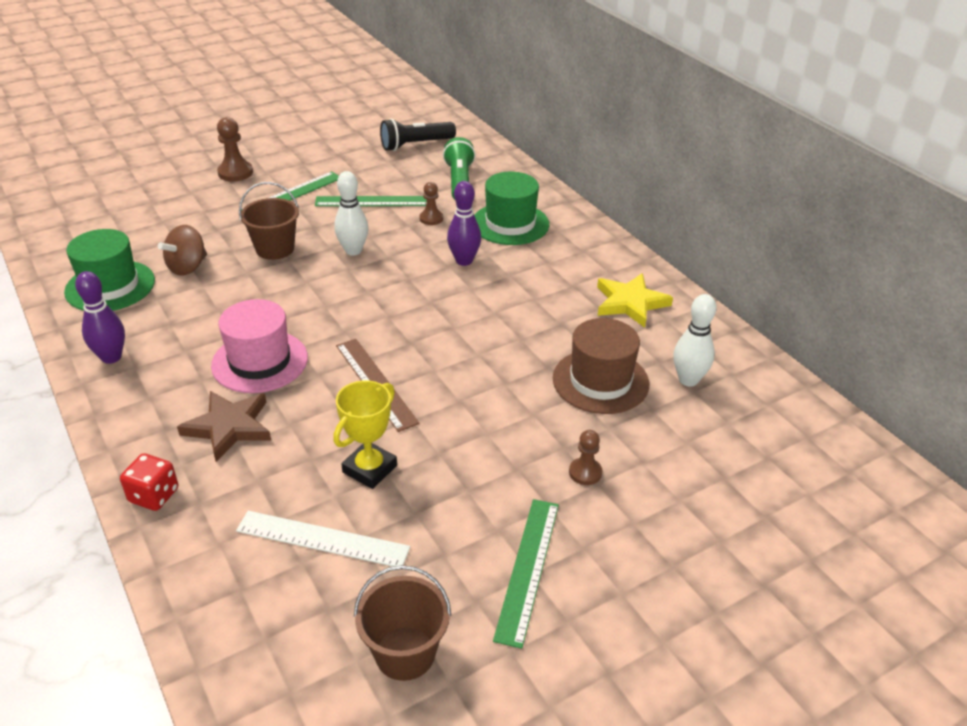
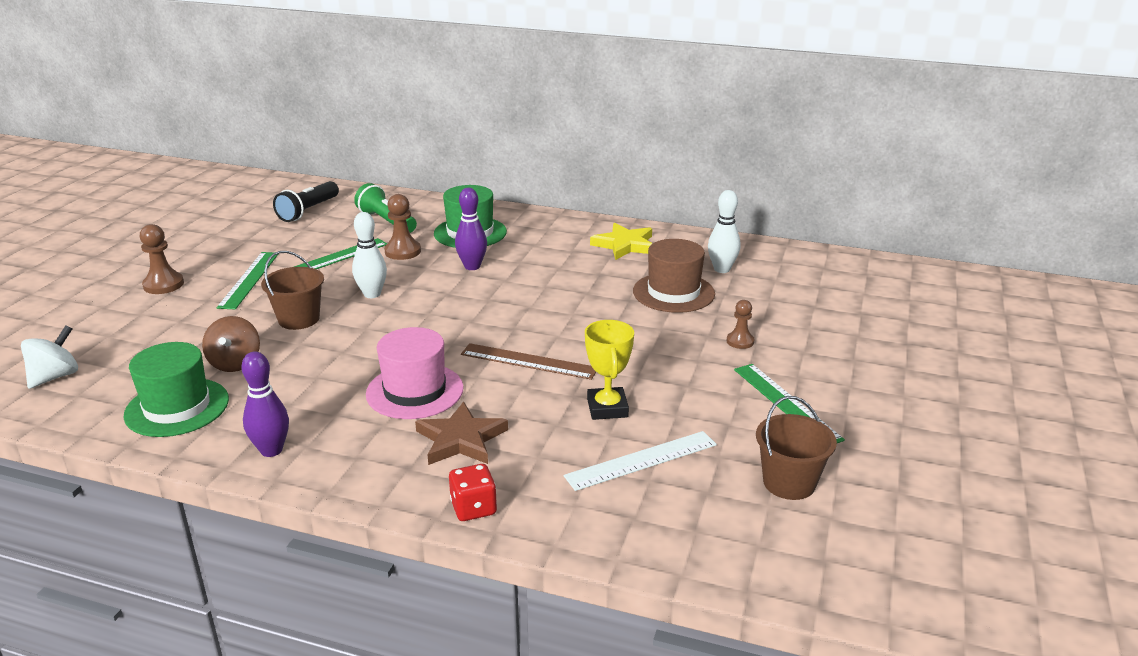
camera: 40 degrees left, 10 degrees down
(84, 221) = (55, 377): none -> white spinning top
(431, 218) = (402, 251): brown pawn -> brown pawn, size x1.55

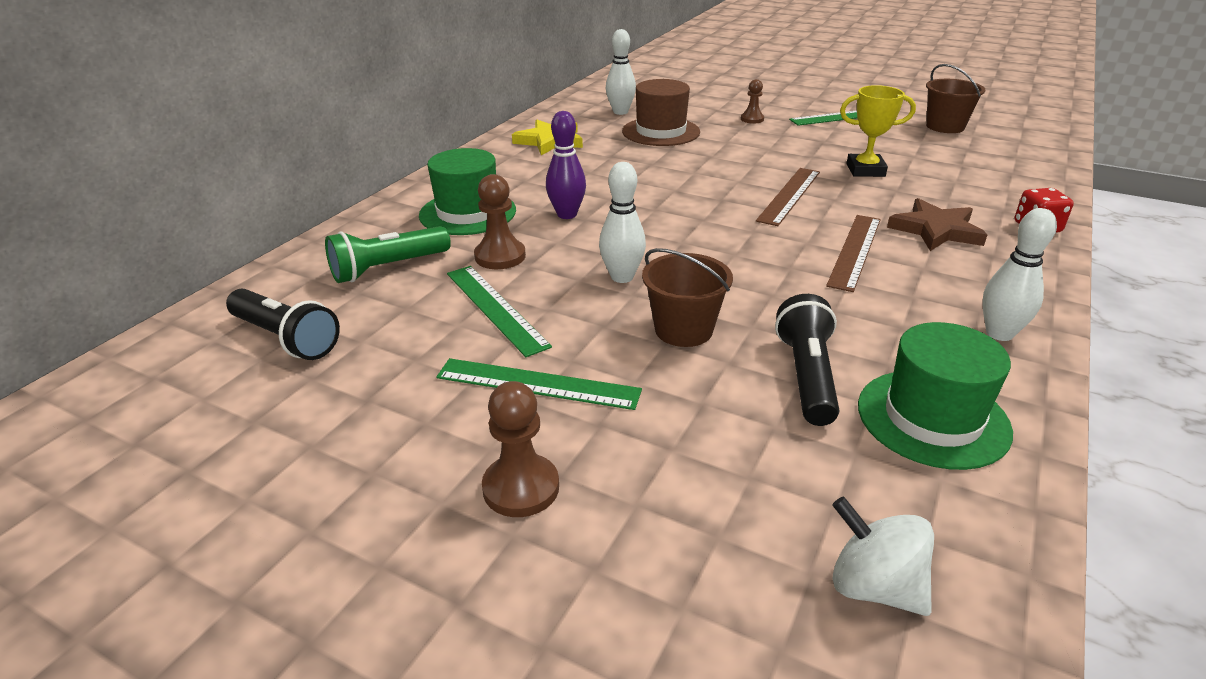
camera: 80 degrees left, 5 degrees up
(235, 363) = (807, 376): brown spinning top -> black flashlight
(271, 450) = (999, 333): purple bowling pin -> white bowling pin
(415, 391) = (855, 251): pink hat -> brown ruler
(641, 460) = (937, 164): white ruler -> none

